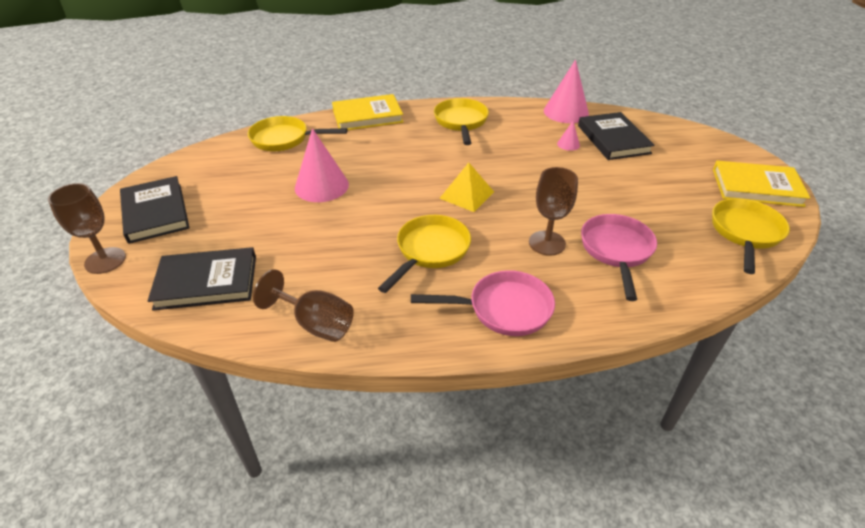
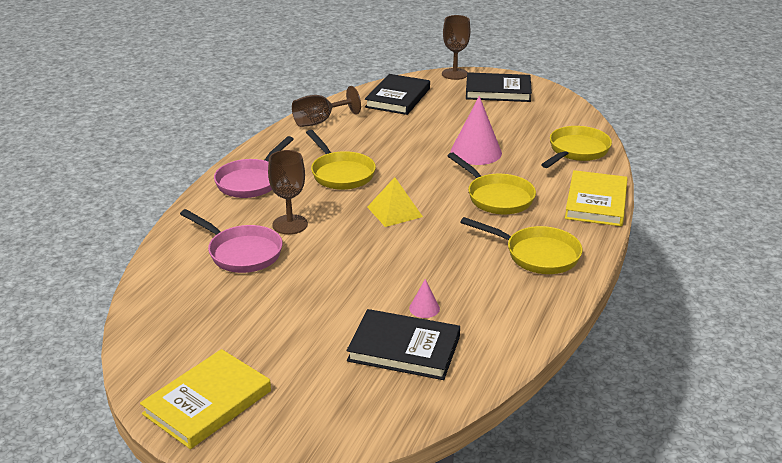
camera: 120 degrees right, 10 degrees down
(566, 112) = (503, 345): pink cone -> none
(745, 233) = (169, 339): yellow pan -> yellow pan (496, 197)

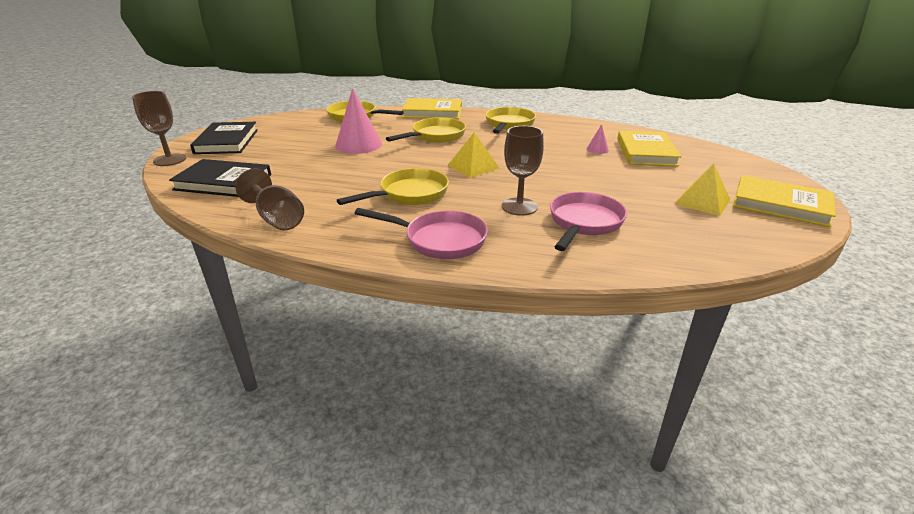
camera: 100 degrees left, 0 degrees up
(245, 342) = (702, 201): none -> yellow pyramid
(404, 349) = (646, 152): black book -> yellow book

